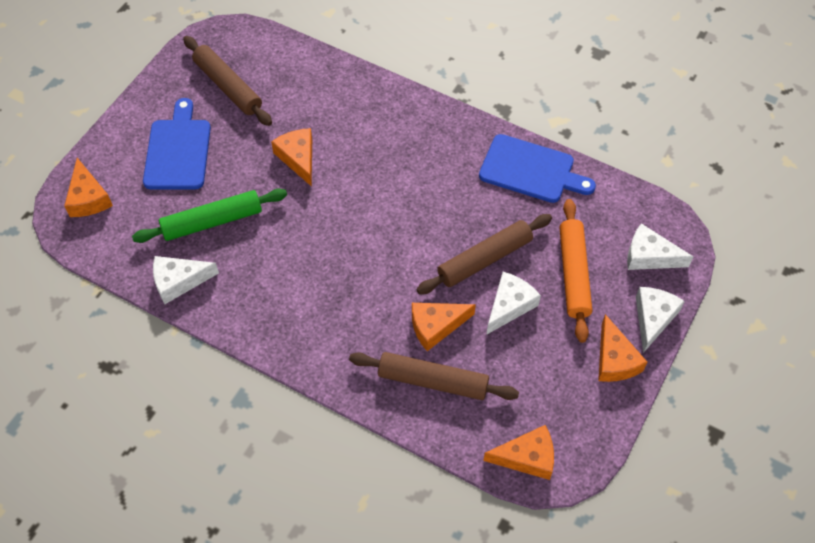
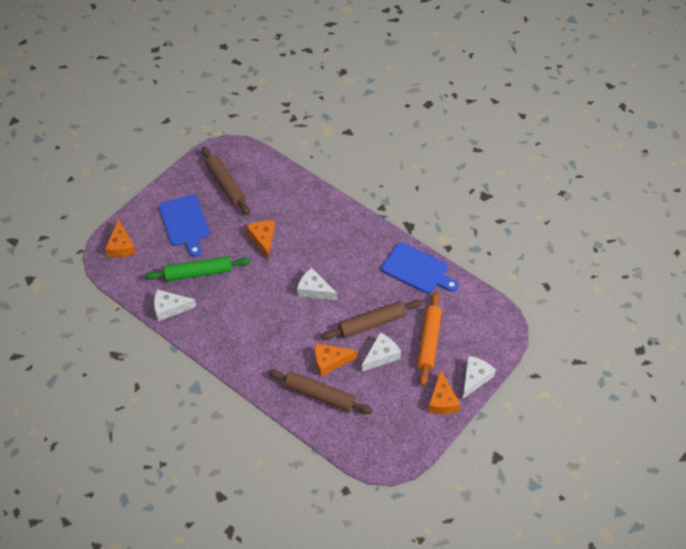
camera: 10 degrees right, 5 degrees down
(178, 150) = (185, 223): blue cutting board -> blue cutting board turned 150 degrees clockwise
(527, 457) = (369, 451): orange cheese -> none
(649, 256) = (483, 338): white cheese -> white cheese (314, 290)

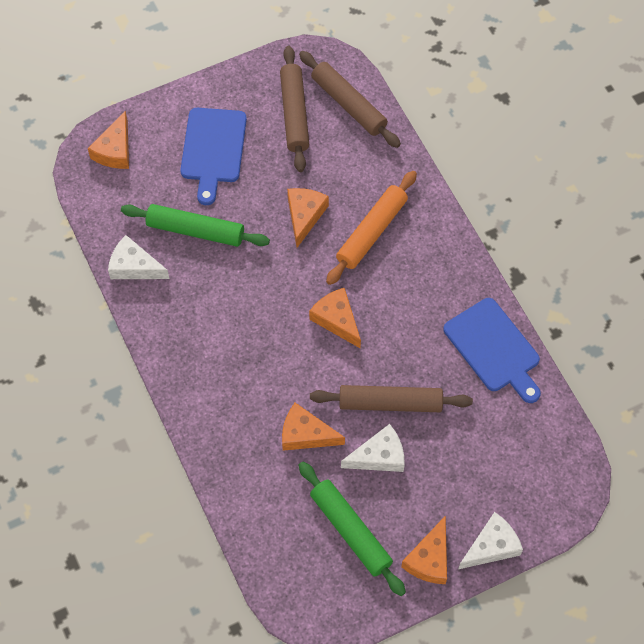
camera: 25 degrees right, 10 degrees up
(314, 290) = (336, 320): white cheese -> orange cheese
(320, 395) = (268, 478): brown rolling pin -> brown rolling pin (348, 104)
(386, 405) = (350, 531): none -> green rolling pin
(429, 342) = (455, 464): orange rolling pin -> orange rolling pin (372, 232)

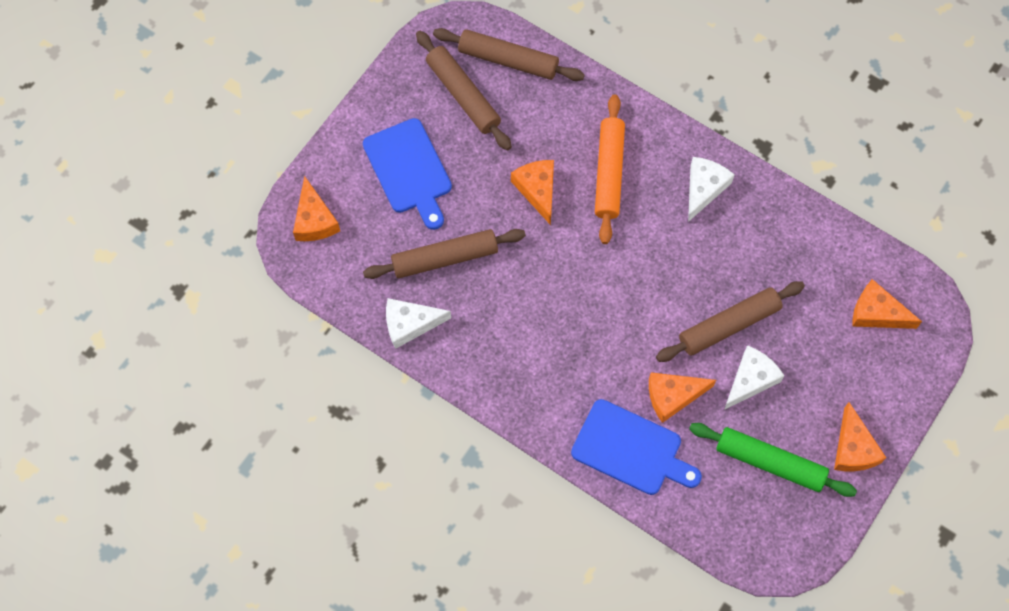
camera: 30 degrees left, 5 degrees up
(195, 231) = (445, 258): green rolling pin -> brown rolling pin
(336, 320) = (631, 273): orange cheese -> orange cheese (877, 313)
(491, 546) = (898, 406): white cheese -> white cheese (704, 188)
(494, 349) = (787, 225): blue cutting board -> blue cutting board (631, 450)

